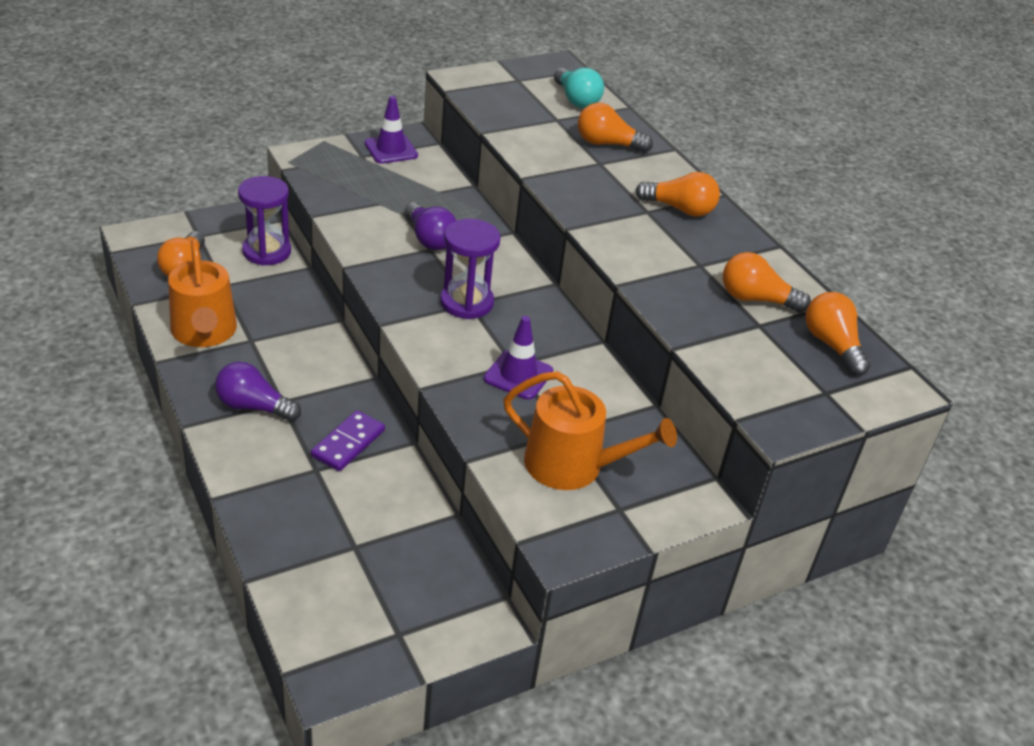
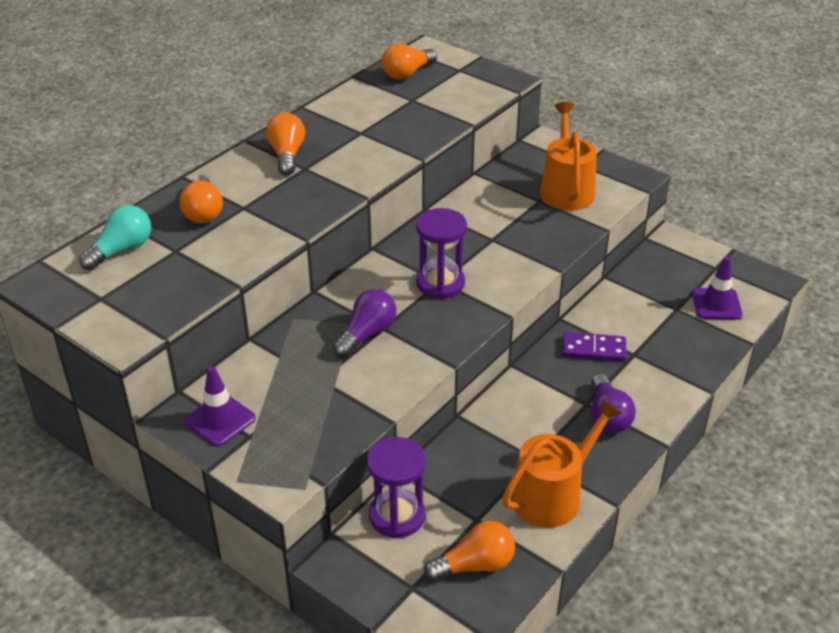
camera: 110 degrees left, 0 degrees up
(518, 375) = (502, 234): purple traffic cone -> purple traffic cone (716, 304)
(756, 299) = (382, 105): orange light bulb -> none

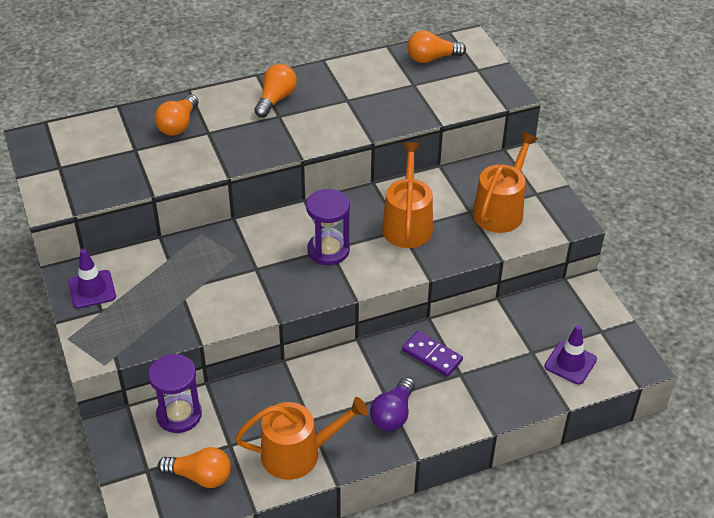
camera: 30 degrees right, 5 degrees up
(121, 250) = (101, 135): turquoise light bulb -> none
(367, 334) = (240, 268): purple light bulb -> none
(493, 232) = (407, 224): none -> orange watering can

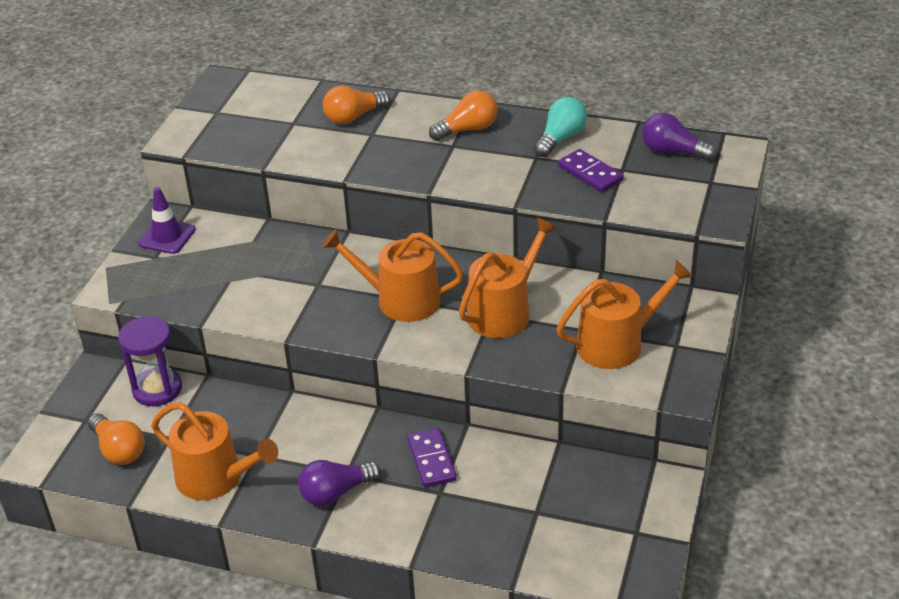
camera: 40 degrees right, 5 degrees down
(328, 250) = (400, 300): purple hourglass -> orange watering can
(348, 79) = (560, 138): none -> turquoise light bulb
(396, 96) = (590, 173): none -> purple domino
(432, 58) = (673, 152): orange light bulb -> purple light bulb
(570, 363) = (565, 545): purple traffic cone -> none

